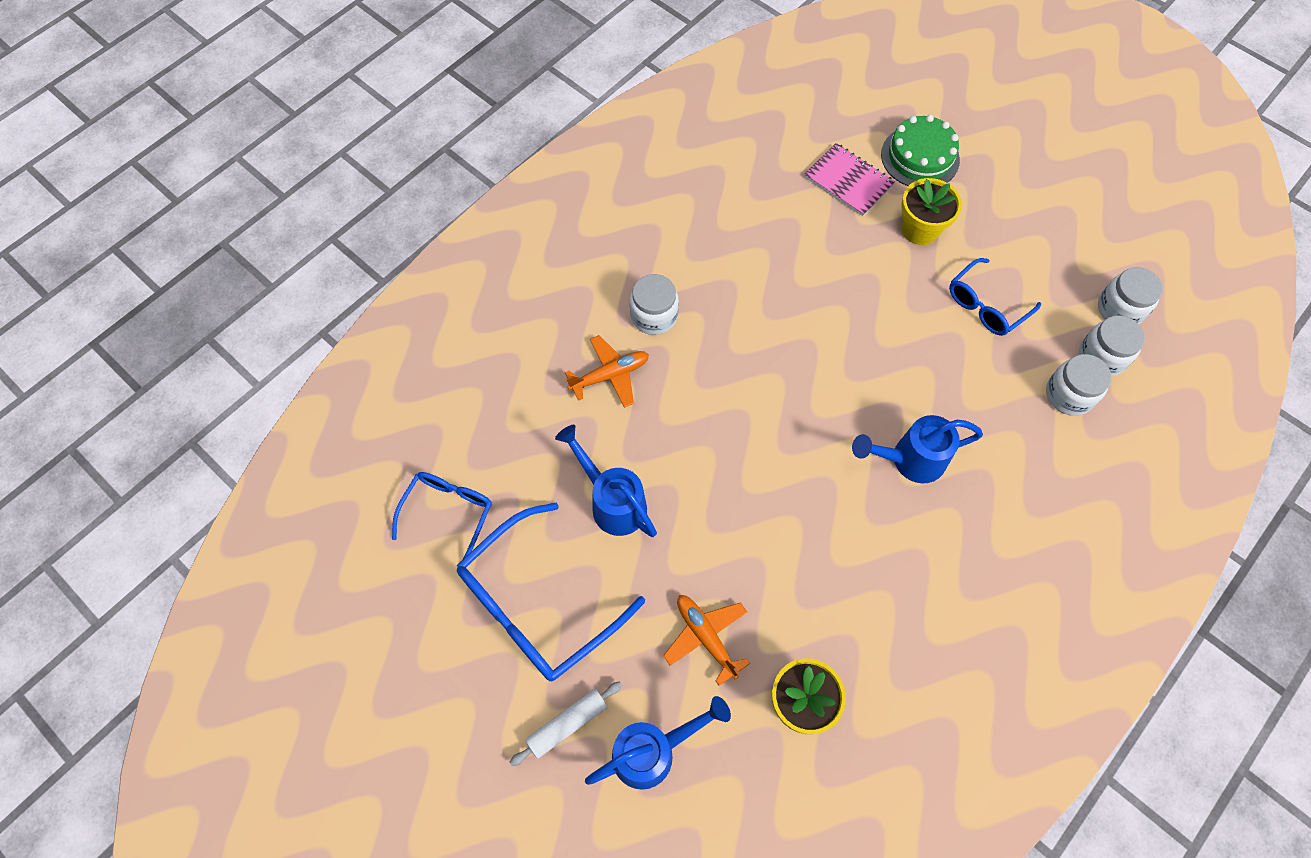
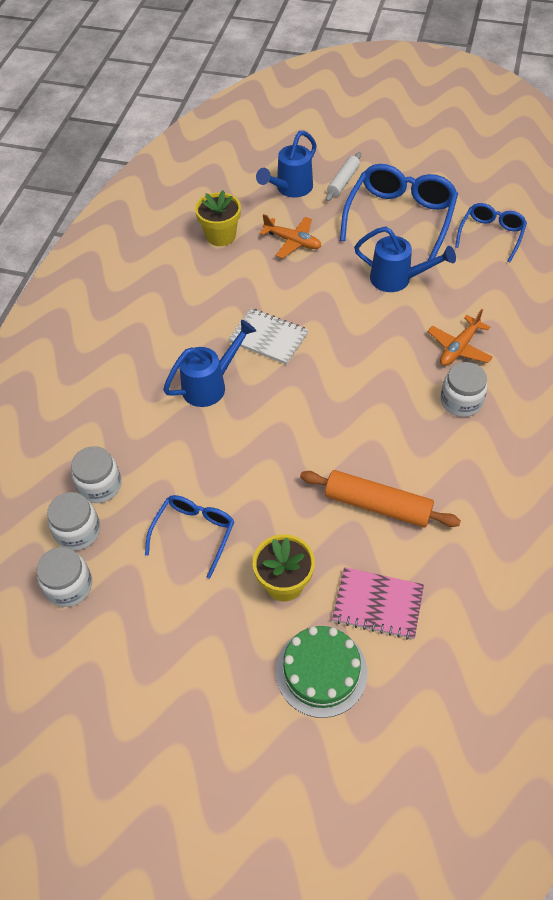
camera: 155 degrees right, 10 degrees down
(448, 512) = (491, 235): blue glasses -> blue glasses turned 150 degrees counterclockwise
(801, 256) = (377, 505): none -> orange rolling pin
(814, 492) = (268, 338): none -> white notebook

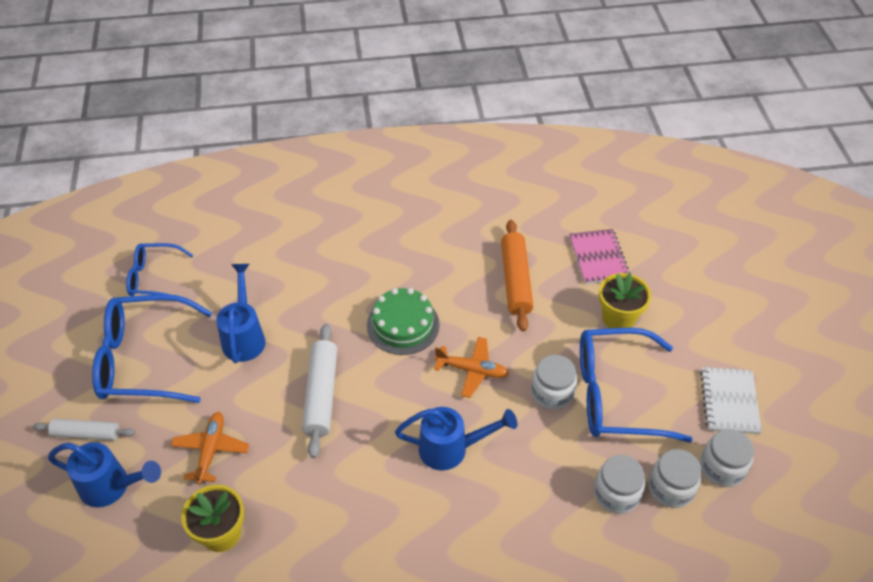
camera: 115 degrees left, 5 degrees down
(194, 533) = (615, 395): blue glasses -> blue glasses, size x1.72
(211, 385) = (452, 449): blue watering can -> blue watering can turned 150 degrees clockwise
(268, 338) = (368, 421): white notebook -> white notebook (729, 402)
(310, 315) = (321, 394): none -> white rolling pin
(321, 671) = (669, 274): green cake -> green cake (403, 325)
(459, 348) = (320, 268): orange plane -> orange plane (472, 370)
(461, 401) = (383, 254): white jar -> white jar (552, 393)

